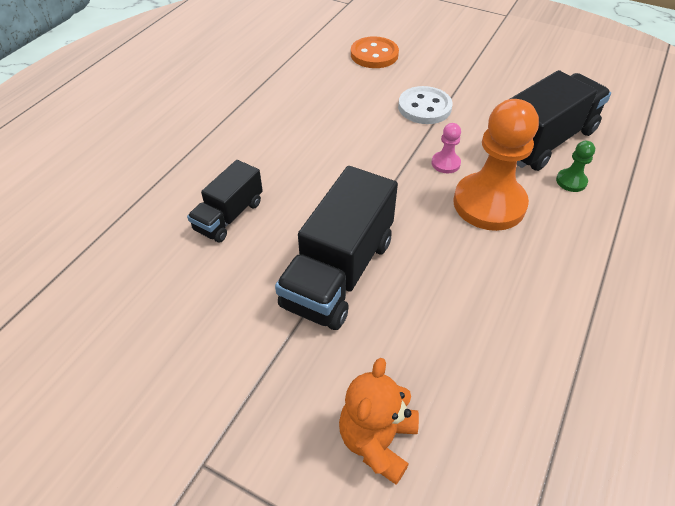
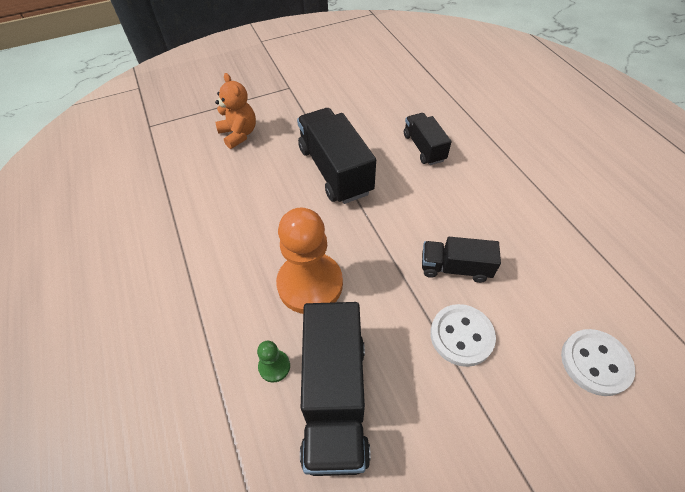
camera: 130 degrees right, 5 degrees up
(370, 132) = (455, 268): none -> black truck
(374, 55) = (595, 363): orange button -> white button
(445, 163) = (374, 291): pink pawn -> none

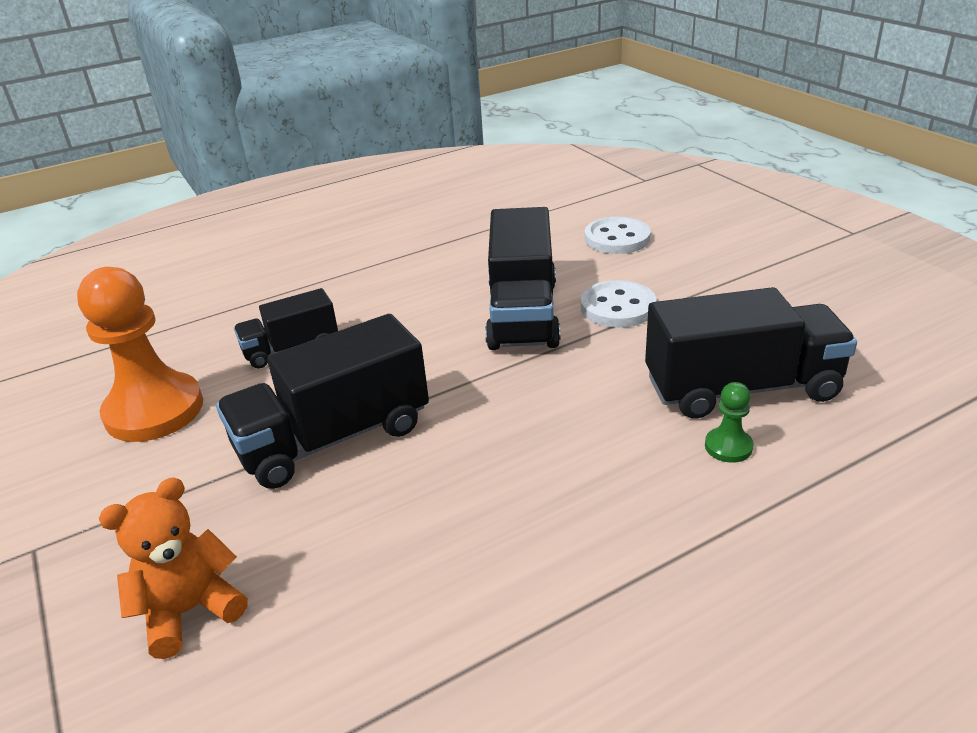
camera: 95 degrees left, 20 degrees down
(310, 284) = (582, 433): orange pawn -> orange pawn (154, 410)
(455, 268) = (523, 314): black truck -> black truck, size x1.72

